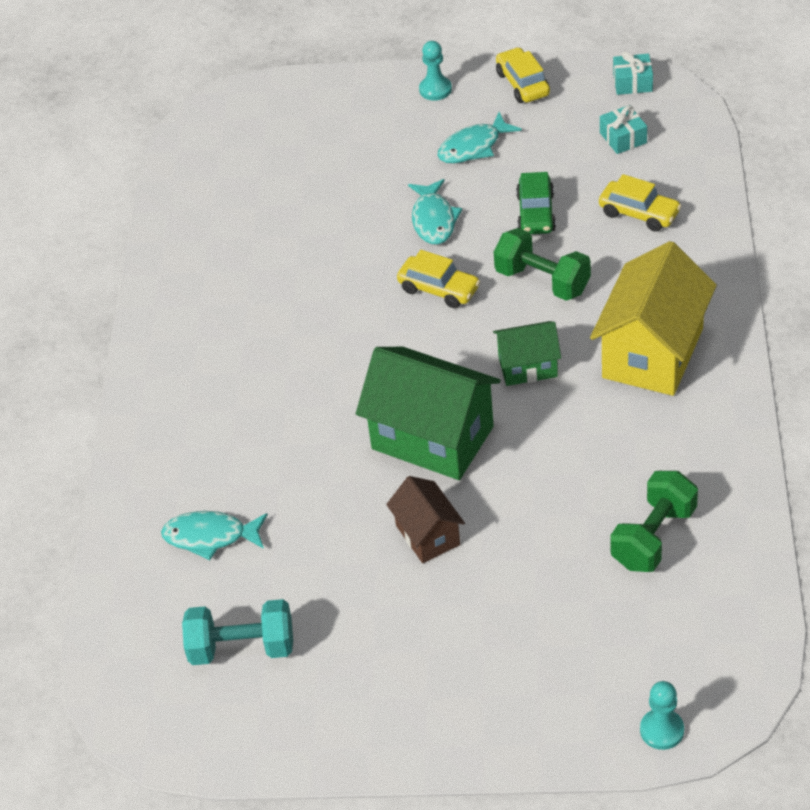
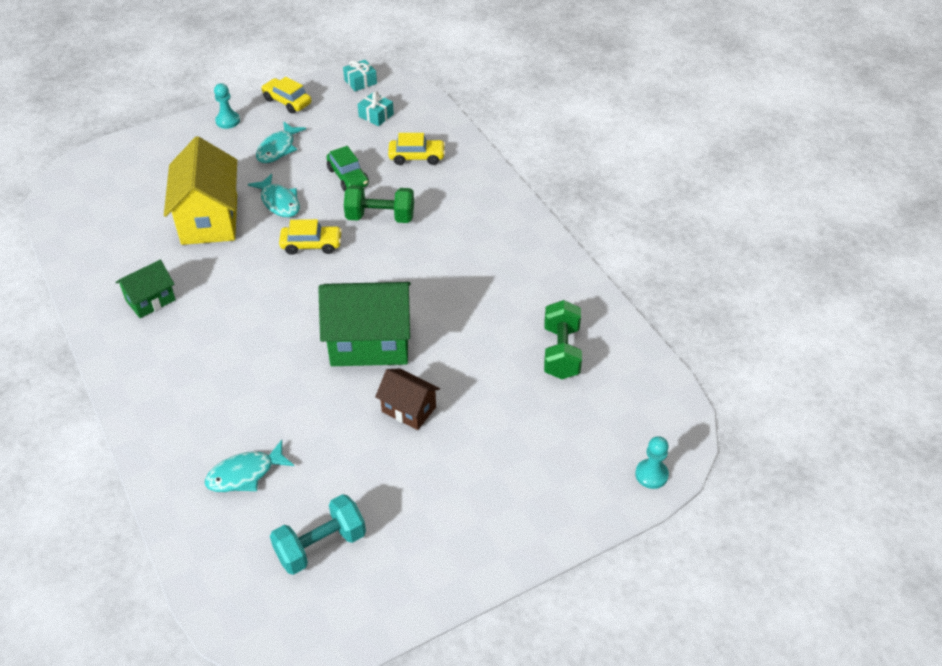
camera: 35 degrees left, 0 degrees up
(528, 367) = (406, 274): green house -> green house (150, 300)
(653, 353) = (482, 238): yellow house -> yellow house (210, 219)

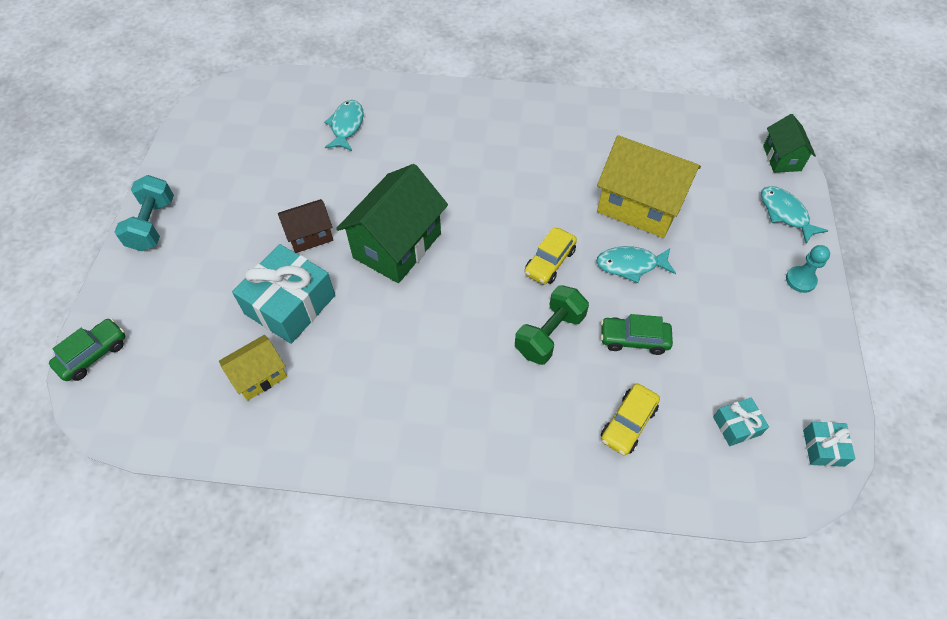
camera: 125 degrees right, 10 degrees up
(150, 300) = (561, 136): green house -> green house (782, 158)
(278, 149) = (722, 301): turquoise fish -> turquoise fish (785, 214)
(287, 101) = (813, 349): yellow car -> none
(321, 545) = (256, 138): turquoise dumbbell -> turquoise dumbbell (153, 225)
(487, 375) = (290, 304): none -> turquoise gift
(561, 352) = (259, 376): green dumbbell -> yellow house
(651, 475) = (93, 354): turquoise pawn -> green car

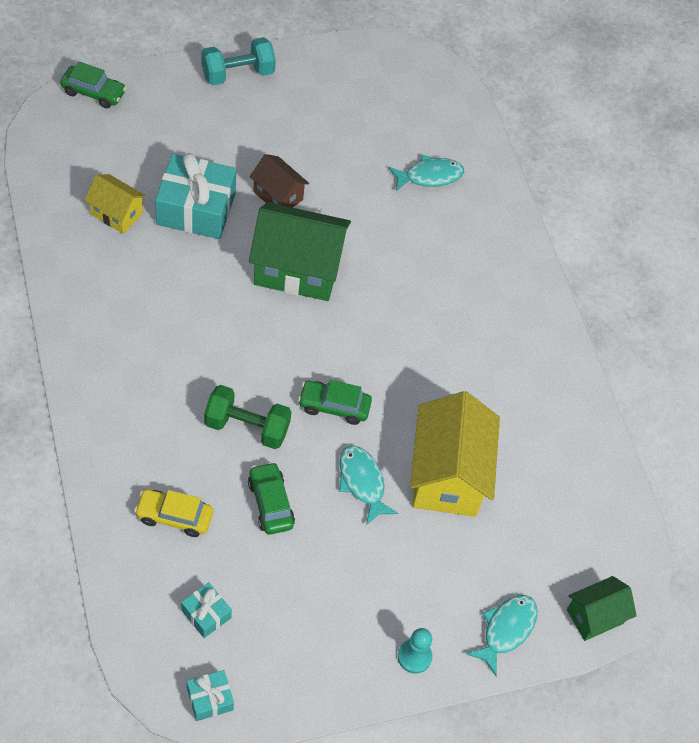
camera: 60 degrees right, 0 degrees up
(549, 262) = (334, 406): yellow car -> green car

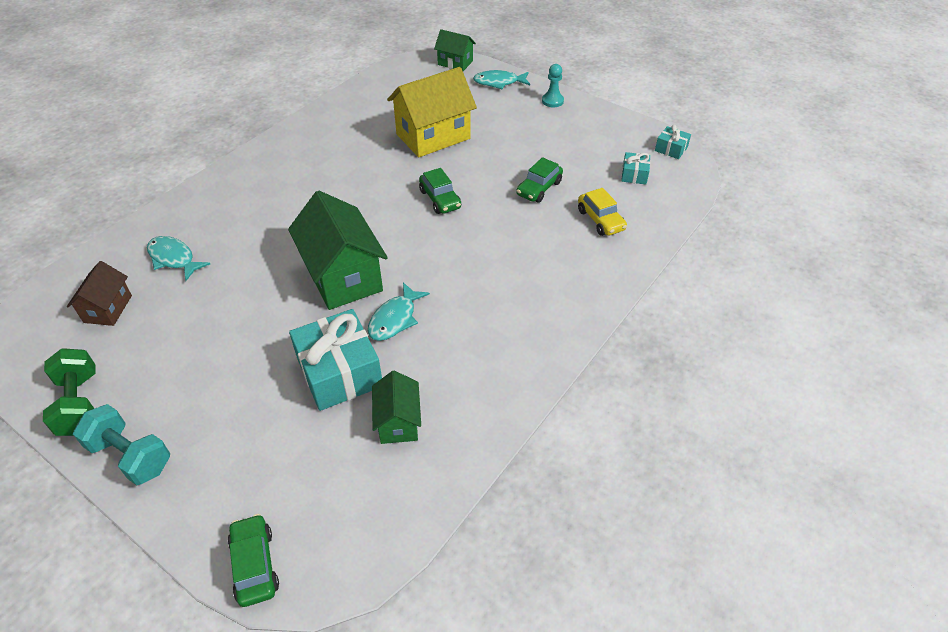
camera: 120 degrees left, 10 degrees down
(116, 214) = (398, 422): yellow house -> green house
(247, 427) = (502, 226): green dumbbell -> green dumbbell (80, 404)
(278, 196) = (275, 330): brown house -> brown house (108, 309)
(362, 482) = (478, 163): turquoise fish -> turquoise fish (395, 319)

